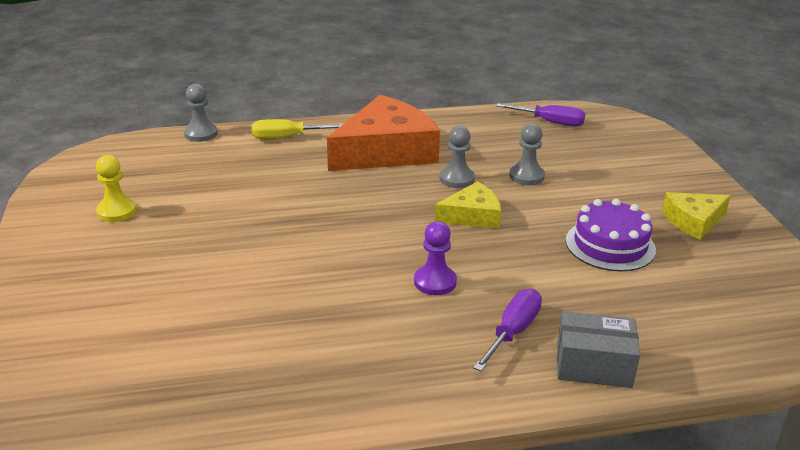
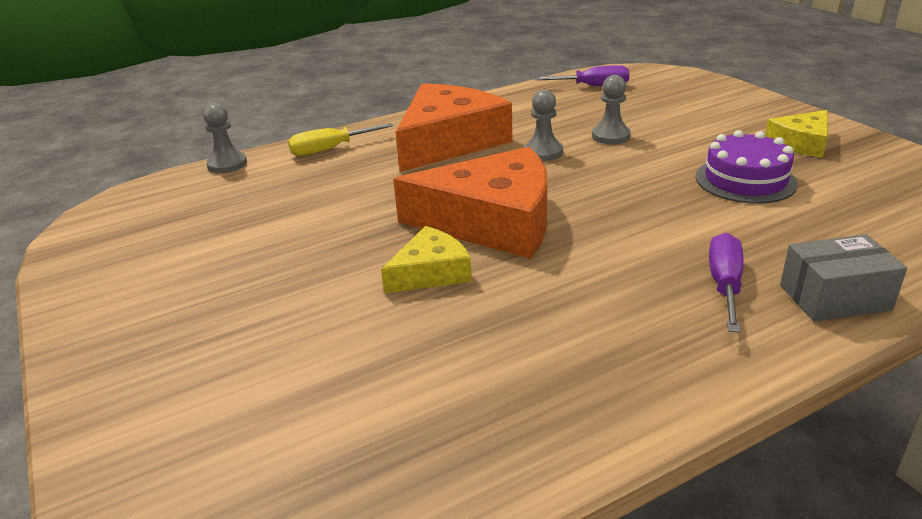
camera: 15 degrees left, 0 degrees up
(117, 211) = (172, 264): yellow pawn -> none
(370, 233) = (492, 221): none -> orange cheese
(435, 282) = (601, 254): purple pawn -> none
(472, 216) = (587, 182): yellow cheese -> yellow cheese (431, 272)

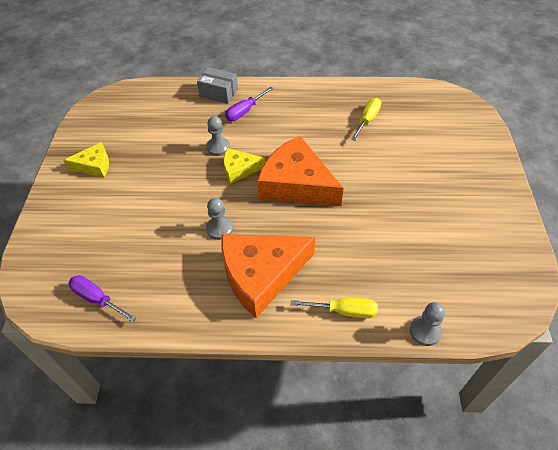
camera: 150 degrees left, 20 degrees up
(431, 272) = (345, 165): yellow cheese -> yellow cheese (239, 169)
(447, 375) = (367, 120): none -> yellow screwdriver
(610, 136) = (167, 224): grey pawn -> grey pawn (218, 147)
(745, 180) = (159, 154): purple cake -> none

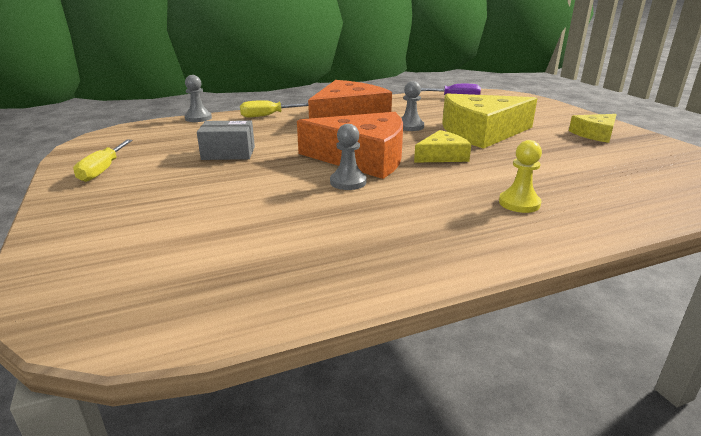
camera: 155 degrees right, 25 degrees down
(172, 197) = (481, 132): none -> yellow cheese
(218, 147) = (494, 165): grey pawn -> grey pawn (348, 182)
(219, 93) = (600, 217): grey box -> grey box (228, 153)
(244, 111) = (519, 203): purple screwdriver -> yellow pawn
(367, 120) = (301, 234): yellow screwdriver -> yellow screwdriver (103, 170)

